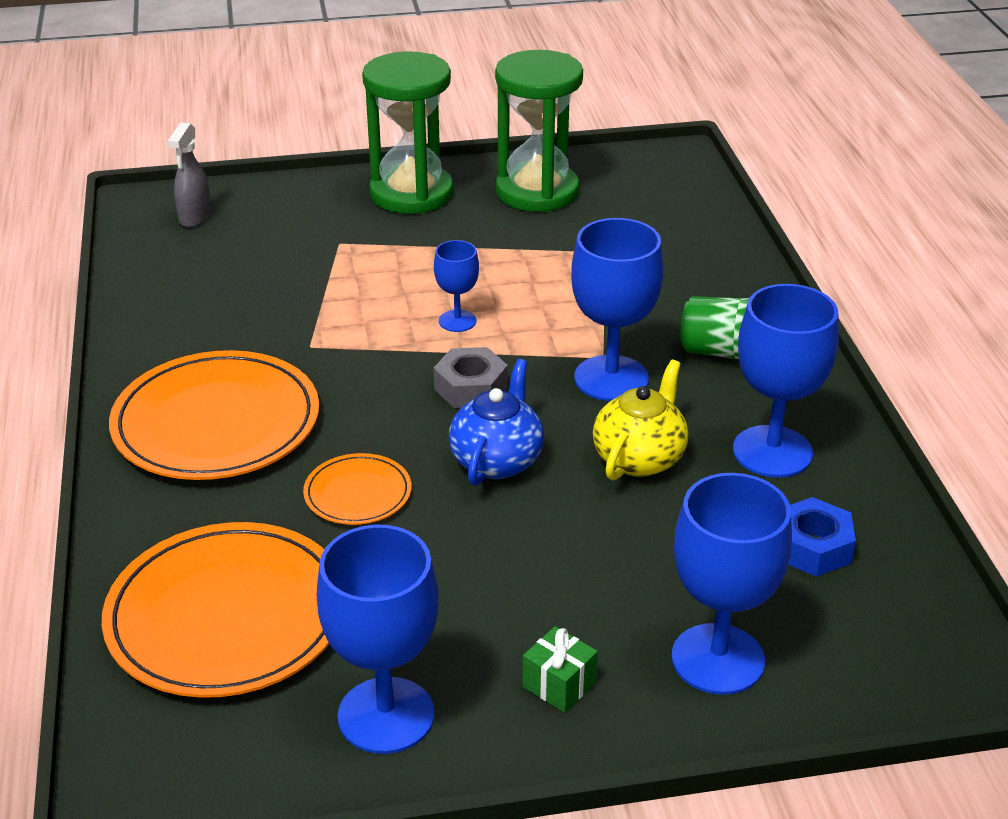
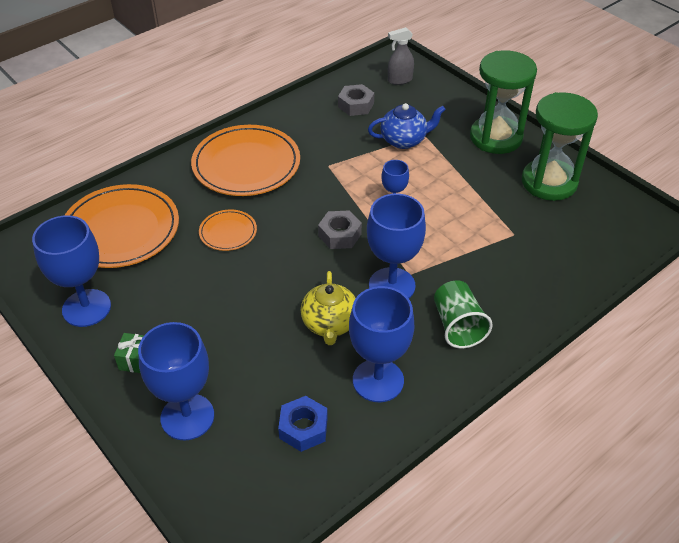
camera: 60 degrees right, 10 degrees up
(203, 274) = (356, 105): none -> grey nut
(497, 460) = (287, 269): blue teapot -> blue teapot (404, 140)
(639, 458) = (329, 324): yellow teapot -> yellow teapot turned 90 degrees clockwise

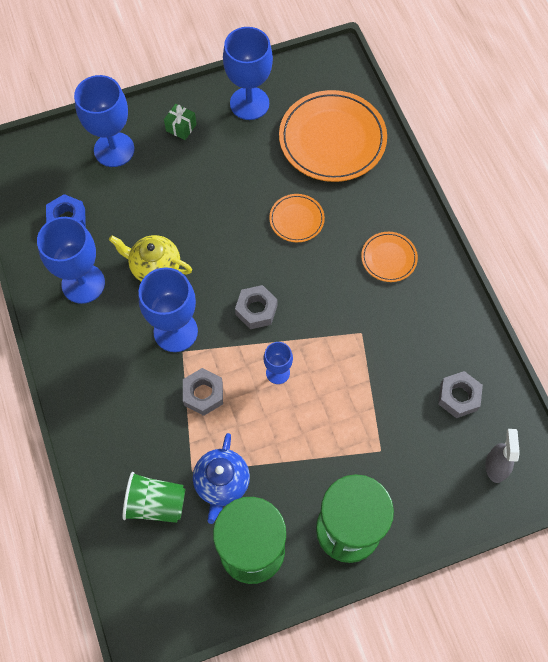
camera: 110 degrees right, 20 degrees up
(246, 164) = (389, 258): orange plate -> orange plate, size x0.49
(404, 140) = (377, 424): blue teapot -> blue teapot (222, 483)
(442, 247) = (203, 394): none -> grey nut
(458, 326) = (107, 367): green cup -> green cup (156, 503)

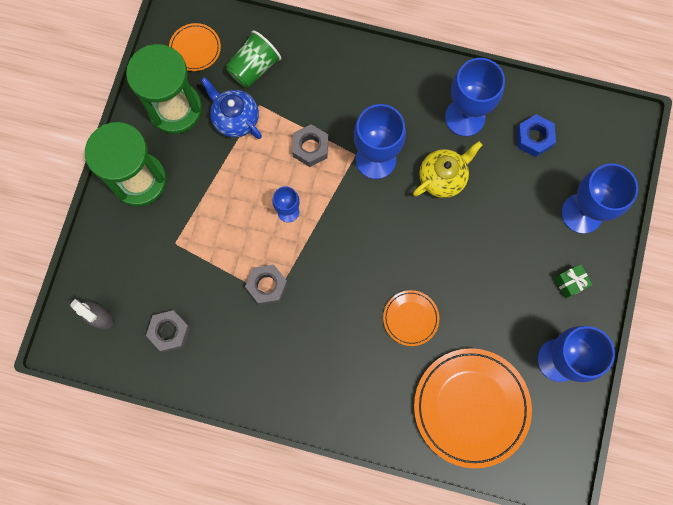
camera: 125 degrees right, 10 degrees up
(256, 310) = (351, 230): grey nut -> grey nut (267, 286)
(389, 258) = (322, 368): orange plate -> orange plate (195, 48)

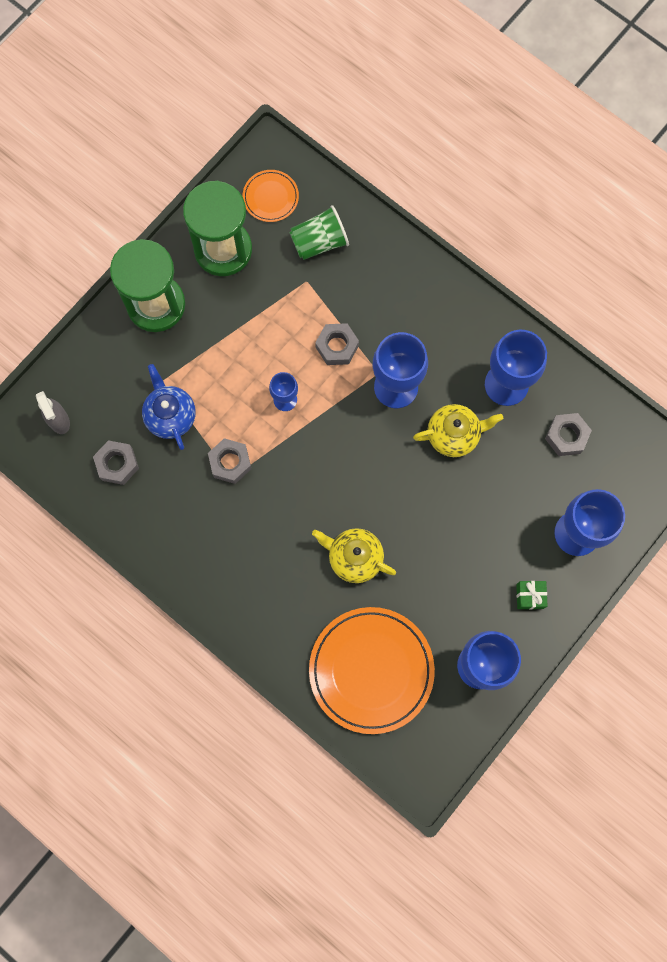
camera: 25 degrees right, 0 degrees up
(235, 119) = (277, 285): blue teapot -> blue teapot (170, 415)
(410, 318) = (354, 558): orange plate -> yellow teapot
(534, 138) = (566, 436): blue nut -> grey nut

